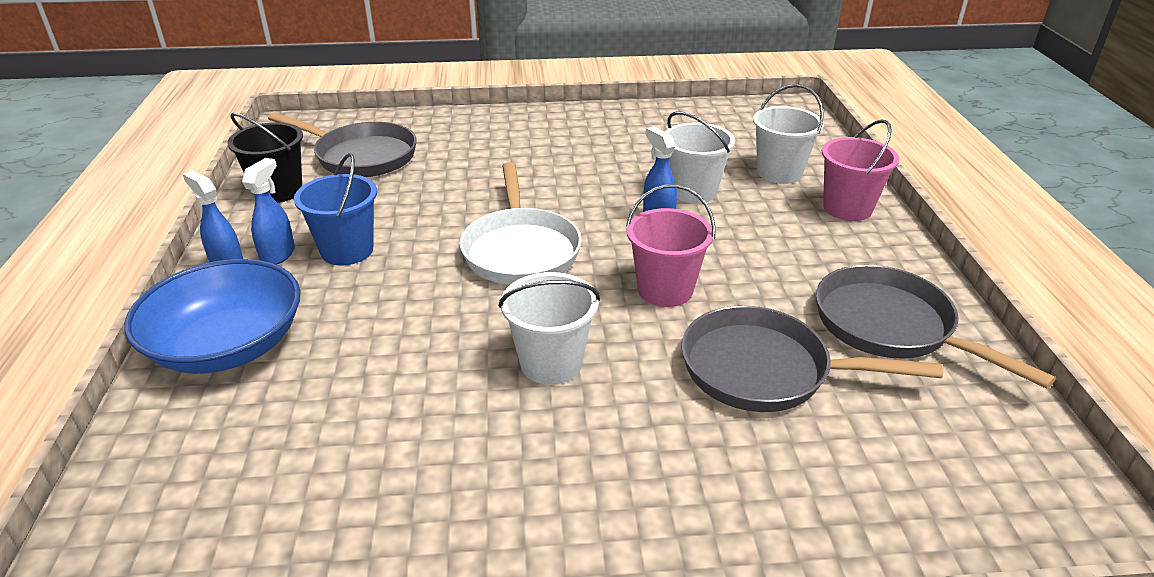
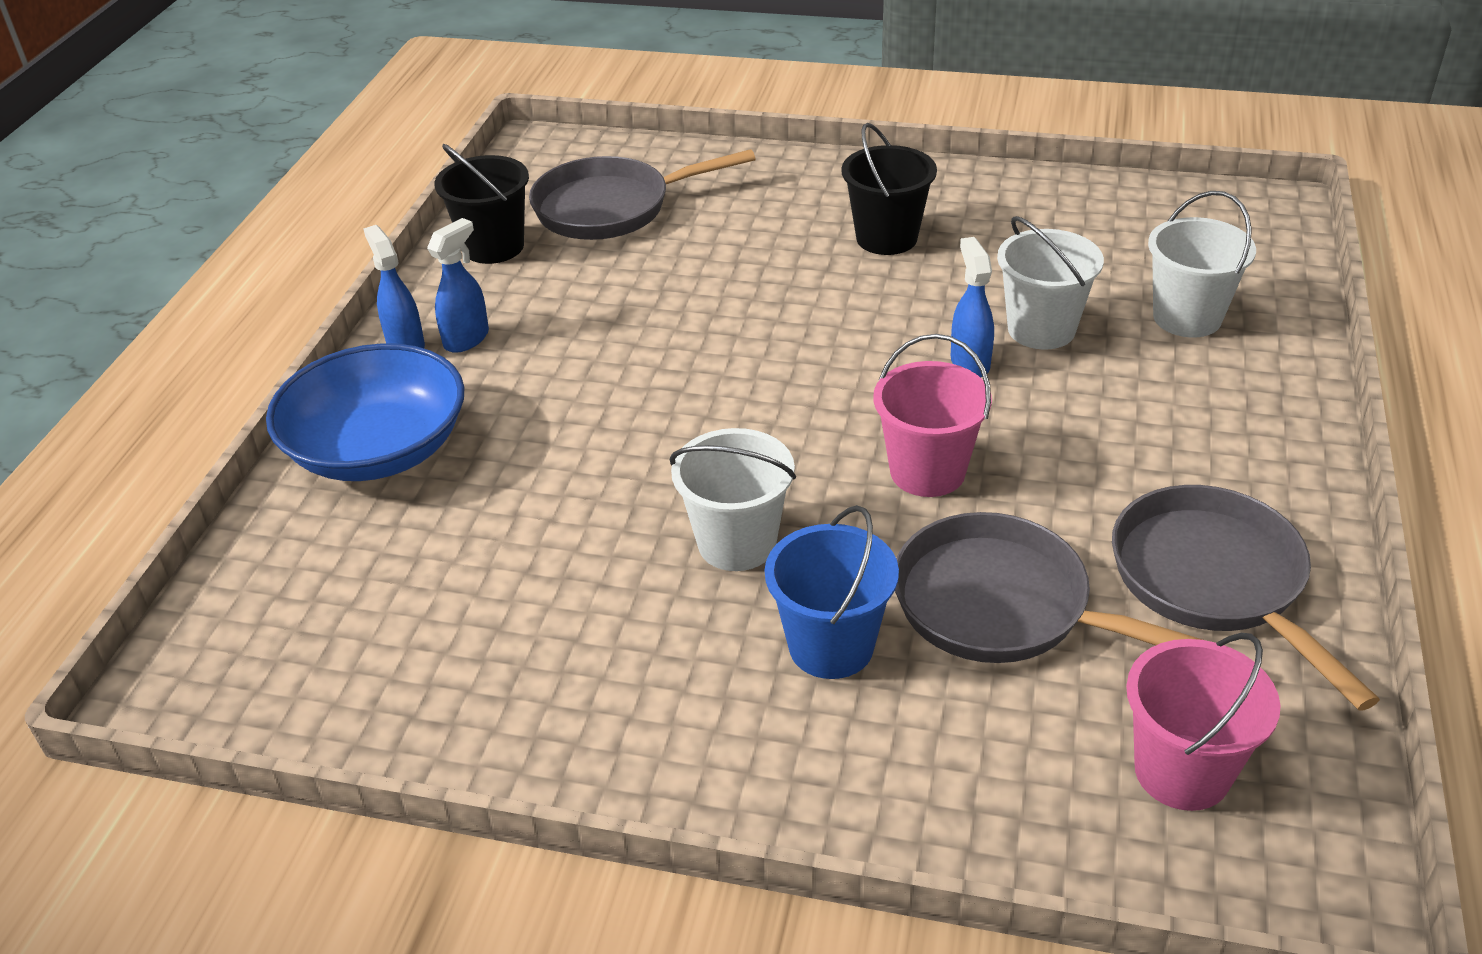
camera: 20 degrees right, 5 degrees up
(347, 250) = (549, 346): blue bucket -> blue bucket (831, 646)
(361, 156) = (611, 208): grey pan -> grey pan turned 120 degrees clockwise
(520, 250) = (763, 381): white pan -> none
(564, 152) = (886, 238): none -> black bucket
(847, 208) = (1259, 392): pink bucket -> pink bucket (1182, 771)

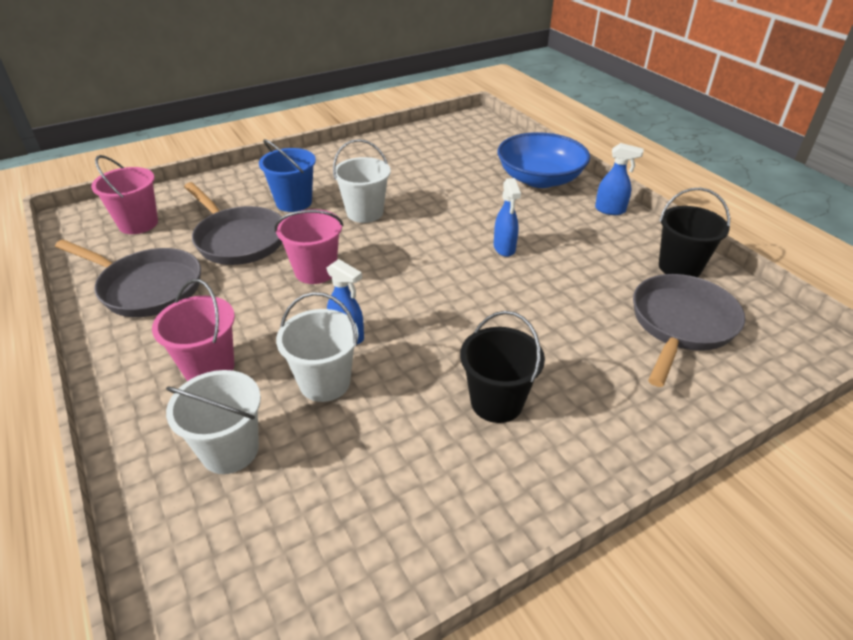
camera: 135 degrees right, 0 degrees up
(467, 339) = (593, 224): blue spray bottle -> blue spray bottle (504, 248)
(1003, 606) = (238, 239): grey pan -> grey pan turned 60 degrees clockwise
(1169, 407) = (209, 367): none -> pink bucket

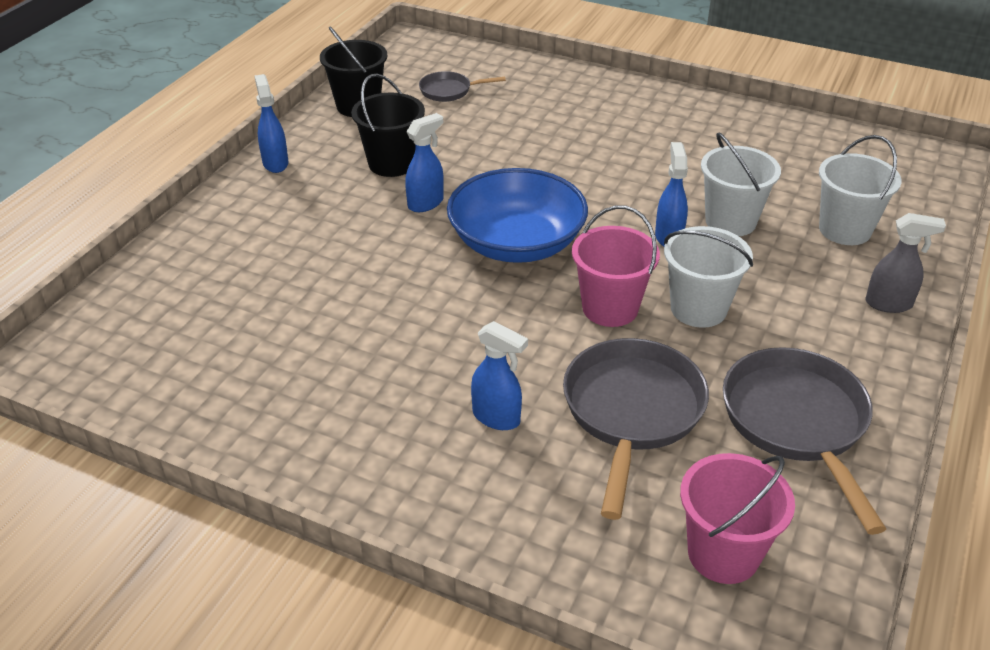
camera: 125 degrees left, 0 degrees up
(140, 403) = (889, 304): none -> grey spray bottle
(209, 367) = (808, 292): pink bucket -> none
(294, 202) = (497, 418): blue bucket -> blue spray bottle
(365, 213) = (455, 335): white bucket -> white bucket (698, 309)
(496, 402) = (638, 140): black bucket -> black bucket (392, 163)
(539, 179) = (233, 230): blue bowl -> blue bowl (516, 243)
(681, 325) = (449, 91): grey pan -> grey pan, size x0.52

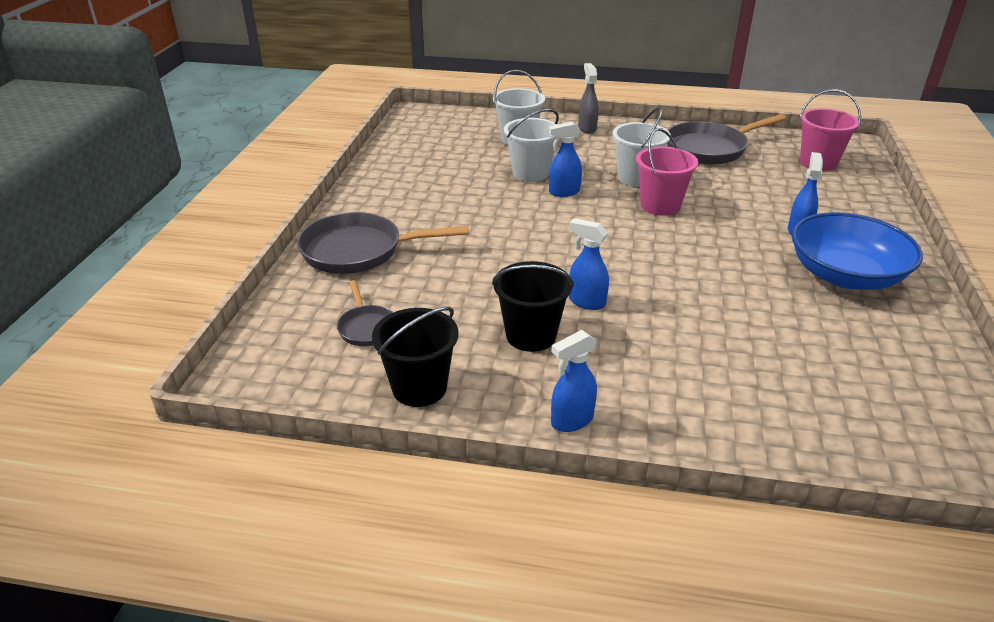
camera: 105 degrees left, 5 degrees down
(516, 243) = (613, 249): blue bowl -> blue bowl (845, 275)
(632, 412) = (748, 191): grey pan -> grey pan (359, 251)

